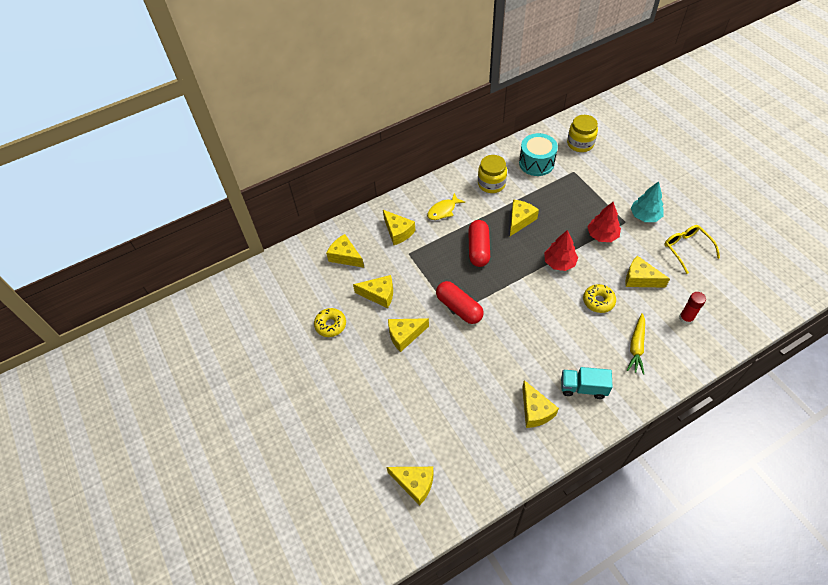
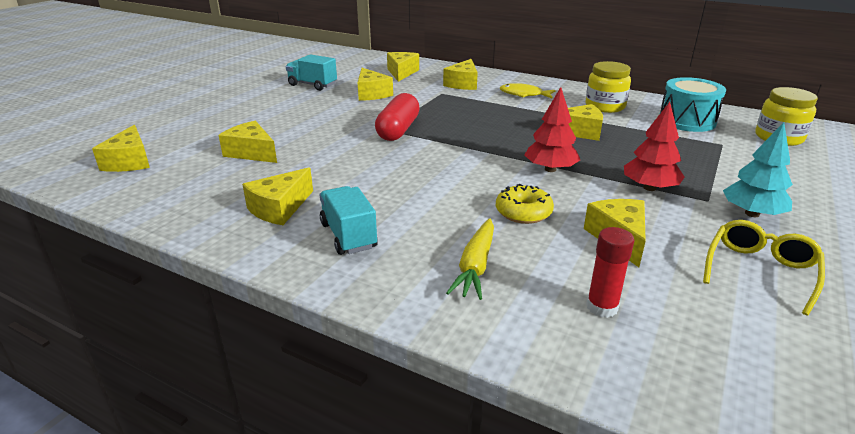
camera: 55 degrees right, 25 degrees down
(330, 325) = (312, 85): yellow donut -> turquoise truck
(405, 335) = (331, 114): yellow cheese -> yellow cheese (251, 153)
(478, 249) = (497, 121): red capsule -> none
(636, 346) = (475, 266): yellow carrot -> yellow carrot turned 60 degrees counterclockwise

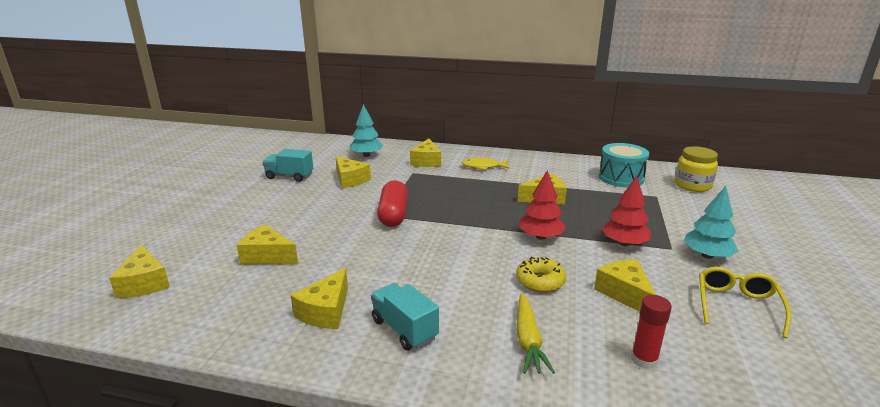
camera: 15 degrees left, 5 degrees down
(401, 73) = (366, 155): yellow cheese -> turquoise tree
(605, 106) = (553, 171): yellow jar -> none

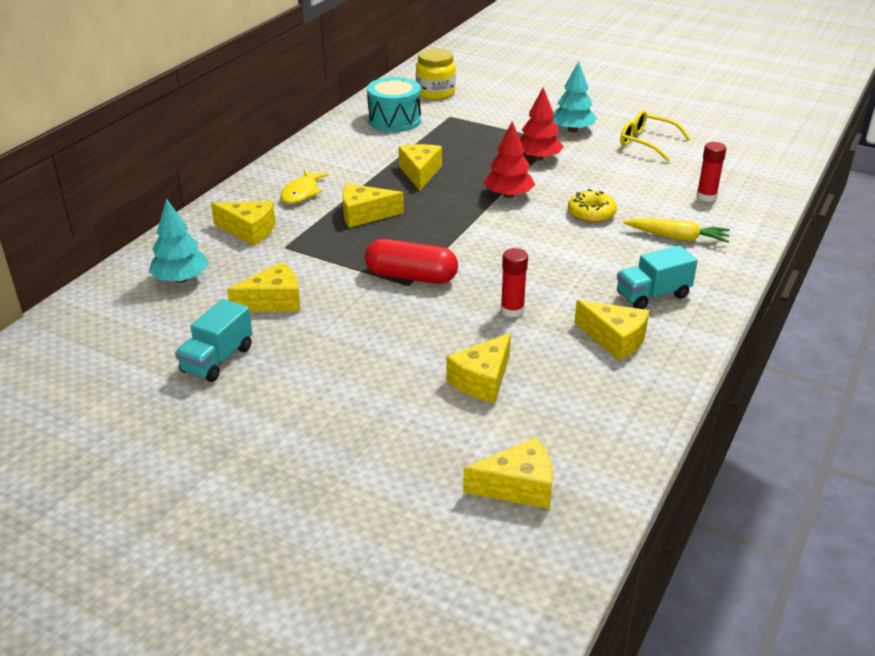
camera: 75 degrees left, 10 degrees up
(359, 258) = (512, 310): none -> red glue stick
(624, 293) = (620, 180): yellow cheese -> yellow cheese (364, 215)

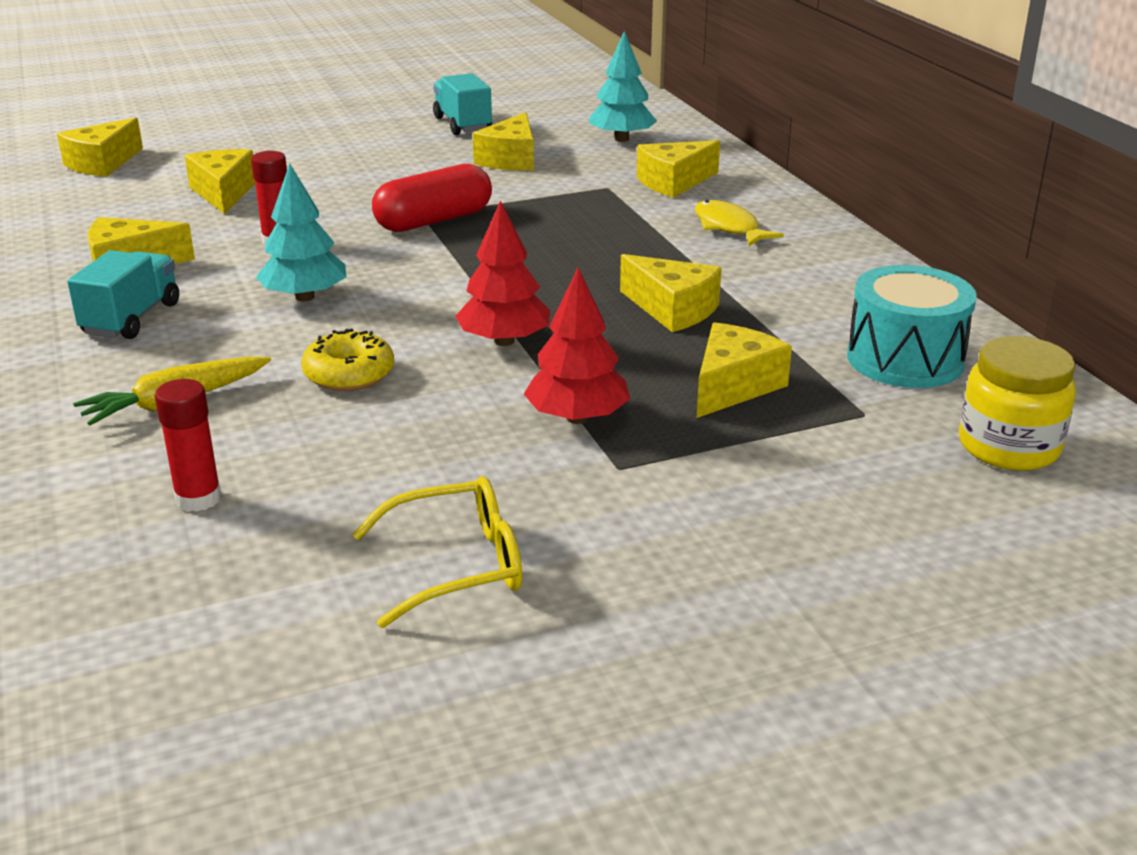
camera: 130 degrees right, 5 degrees down
(364, 215) = (610, 241): yellow cheese -> yellow cheese (733, 386)
(572, 130) = (635, 510): turquoise tree -> turquoise tree (305, 297)

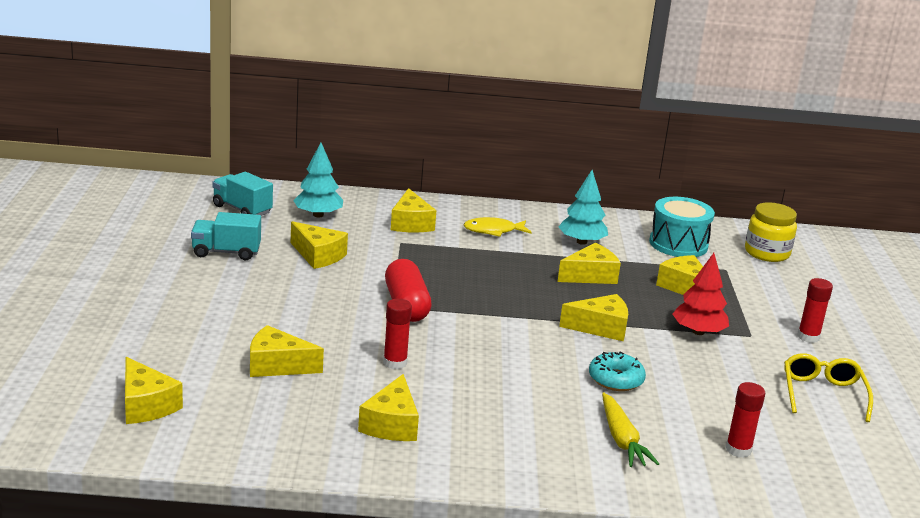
camera: 70 degrees left, 5 degrees down
(131, 319) = (489, 437): turquoise truck -> turquoise truck (242, 209)
(305, 297) = (497, 371): turquoise tree -> turquoise tree (581, 242)
(349, 374) = (615, 379): yellow donut -> turquoise donut
(504, 341) = (600, 328): red tree -> yellow cheese
(681, 529) = (808, 337): none -> red glue stick

